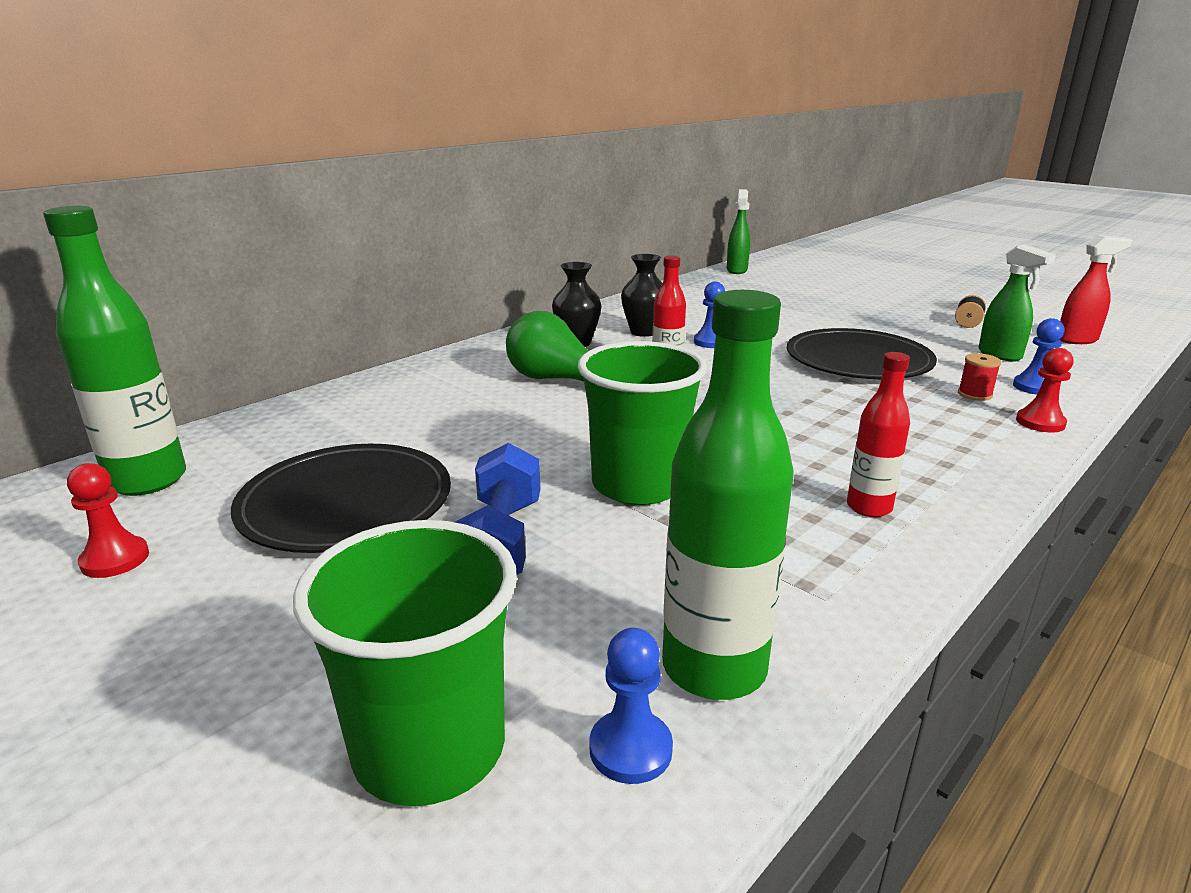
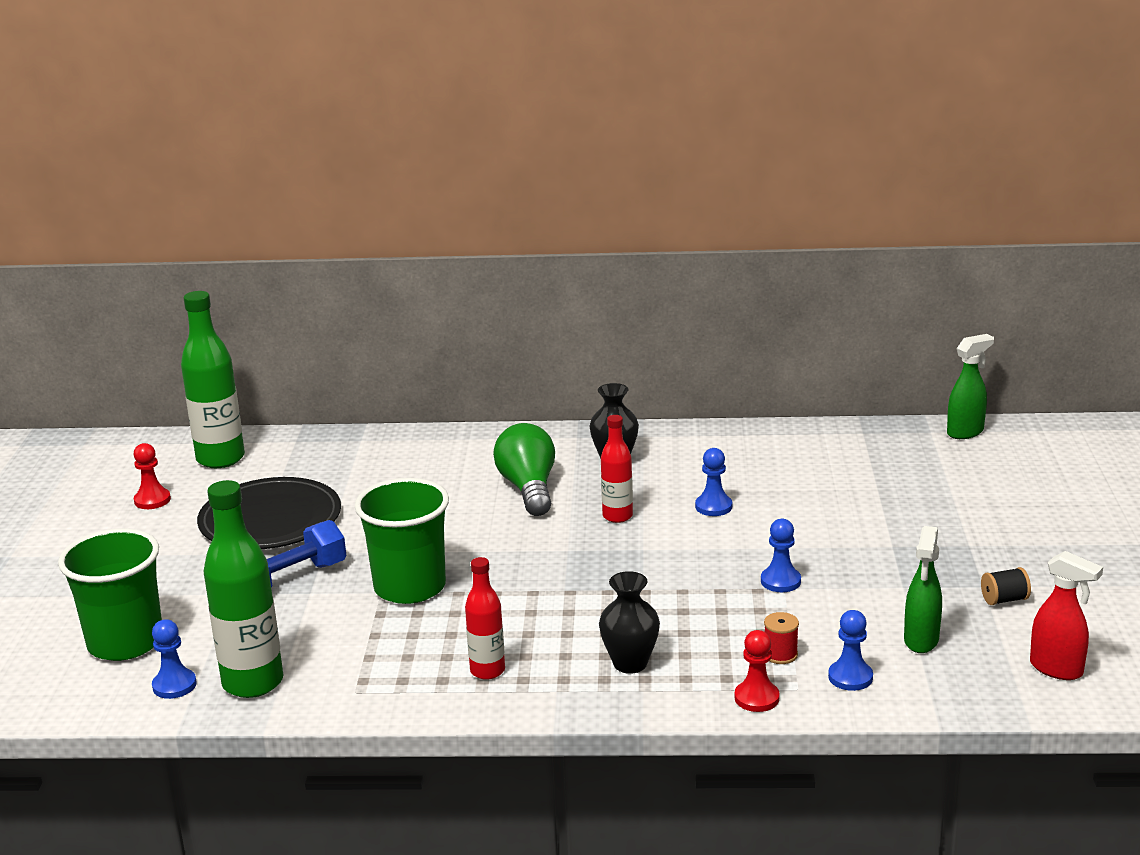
camera: 50 degrees right, 0 degrees up
(643, 332) = (688, 472): black vase -> black vase (630, 663)
(858, 360) = (780, 581): black plate -> blue pawn

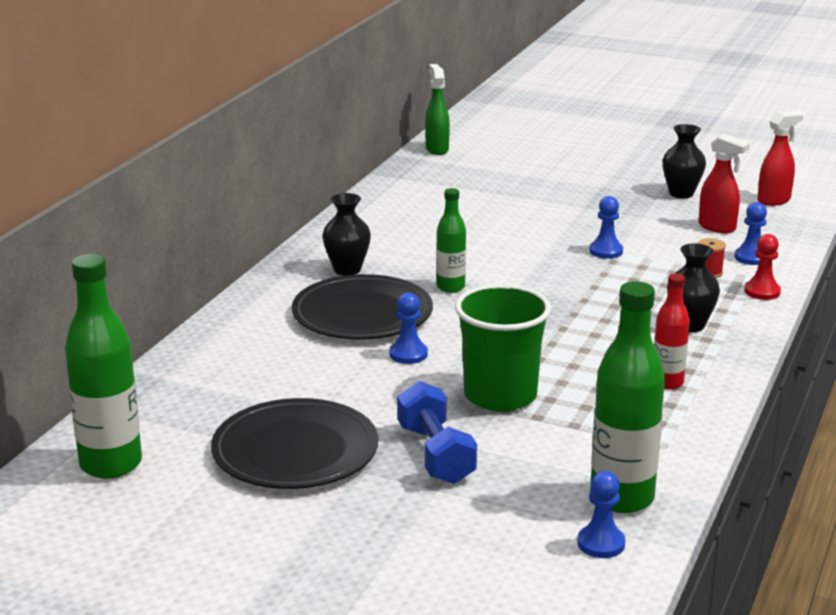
camera: 70 degrees left, 0 degrees up
(125, 642) = (494, 567): green cup -> none
(152, 500) = (169, 520): red pawn -> none
(528, 488) = (362, 314): green light bulb -> black plate
(617, 516) = (450, 287): red bottle -> green bottle
(713, 507) = (469, 250): blue pawn -> blue pawn (408, 354)
(921, 641) = (717, 227): green spray bottle -> red spray bottle
(1004, 600) = (681, 193): black spool -> black vase

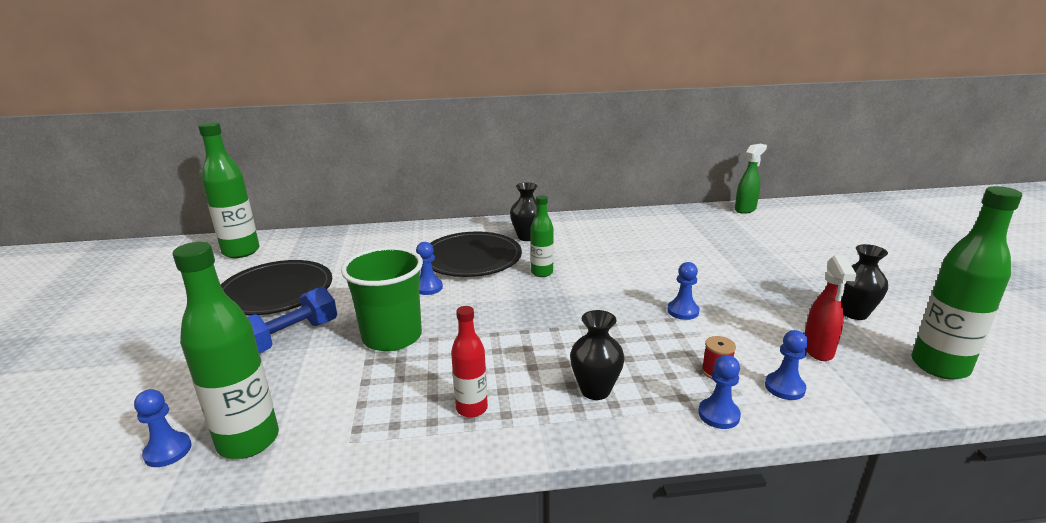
camera: 60 degrees right, 0 degrees up
(762, 292) = (718, 415): red pawn -> blue pawn
(774, 200) = (939, 366): red spray bottle -> green bottle

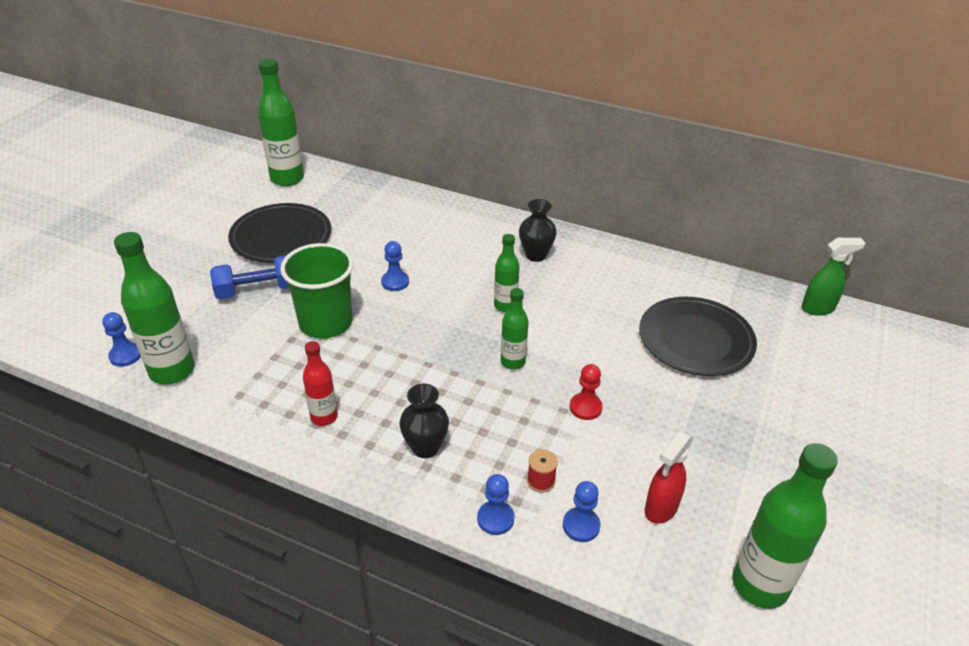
camera: 30 degrees right, 15 degrees up
(471, 258) = (460, 262): black plate -> black plate (696, 339)
(592, 304) = (512, 362): none -> green bottle
(683, 311) = (585, 407): blue pawn -> red pawn
(854, 313) = (755, 491): black vase -> none

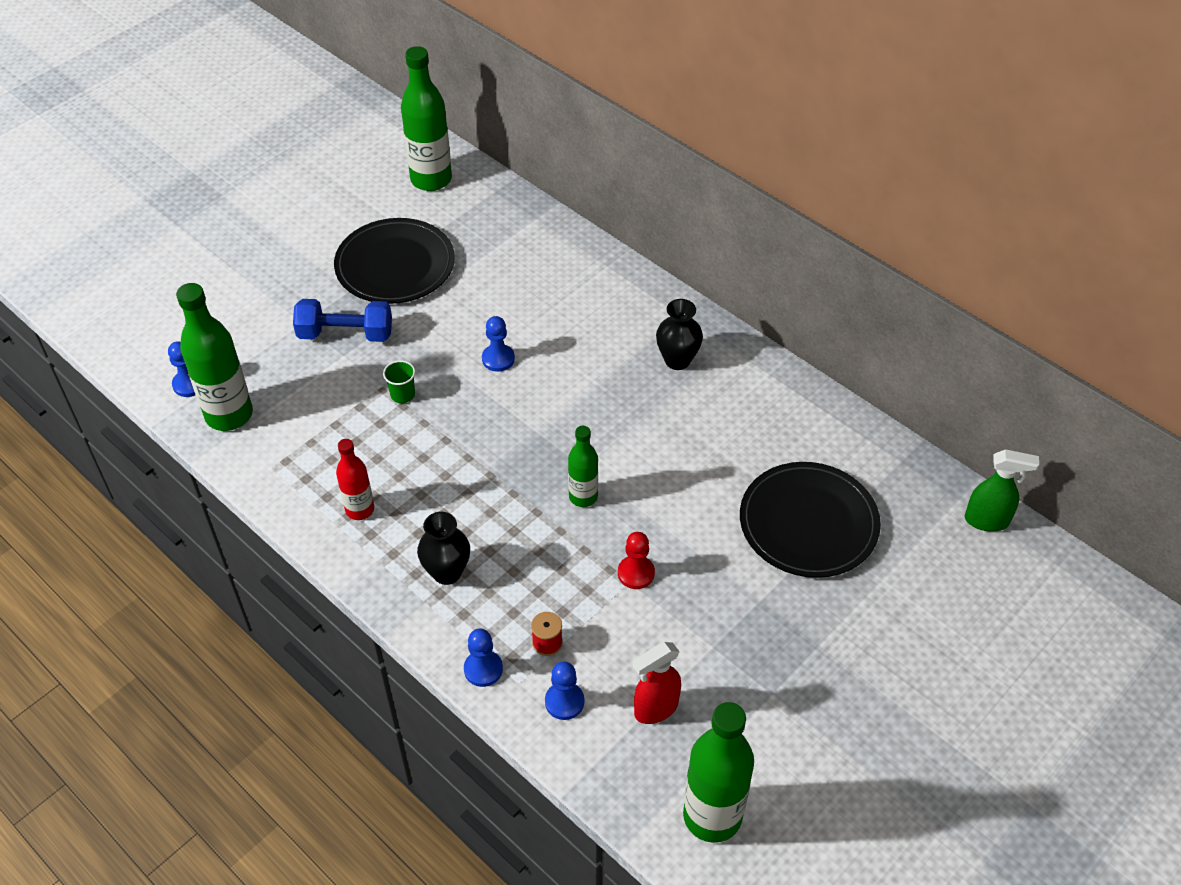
camera: 20 degrees right, 10 degrees up
(326, 323) = (402, 394): green cup -> green cup, size x0.41
(505, 306) = (608, 422): green bottle -> none

